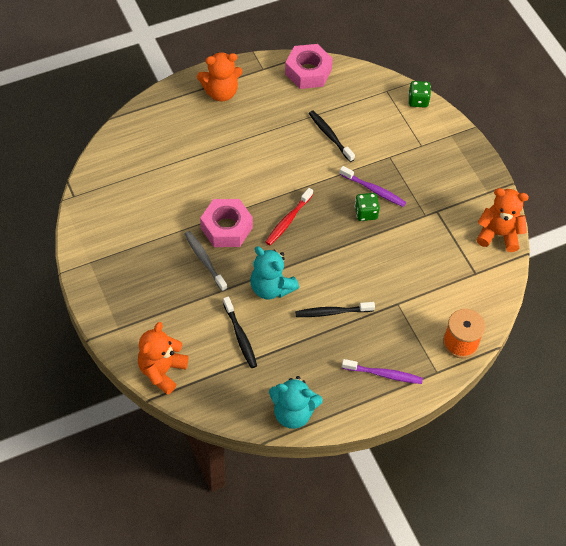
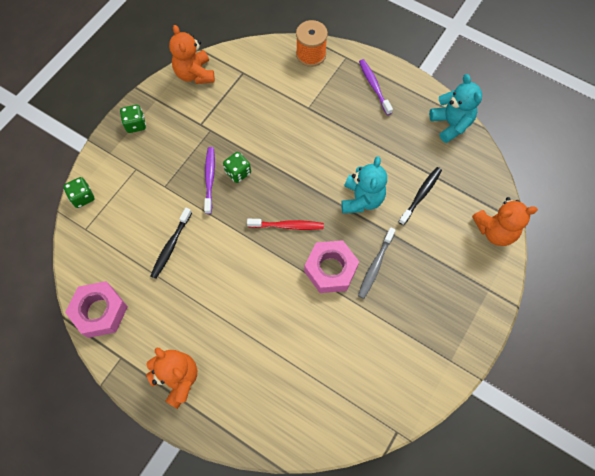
camera: 120 degrees left, 10 degrees up
(332, 312) = (349, 145): black toothbrush -> none
(469, 165) = (135, 124): none -> green dice

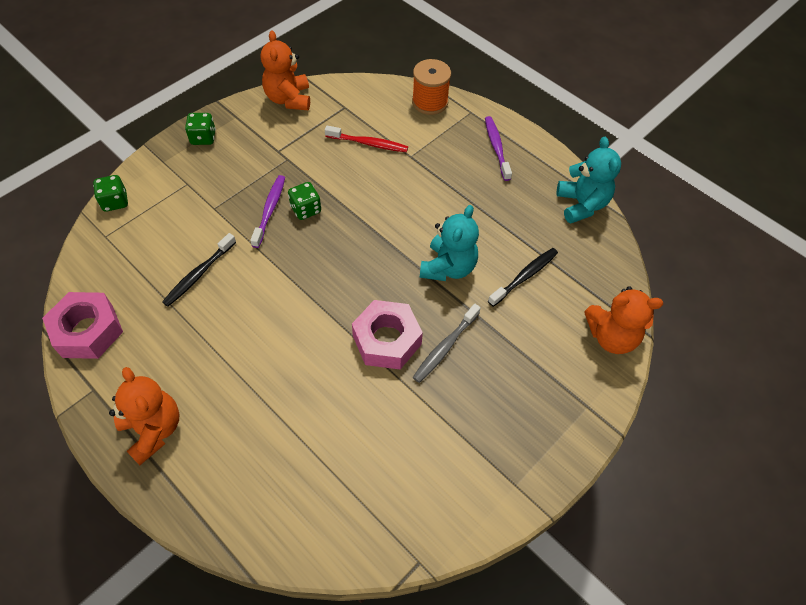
camera: 10 degrees right, 10 degrees down
(287, 226) = (347, 279): red toothbrush -> red toothbrush (368, 143)

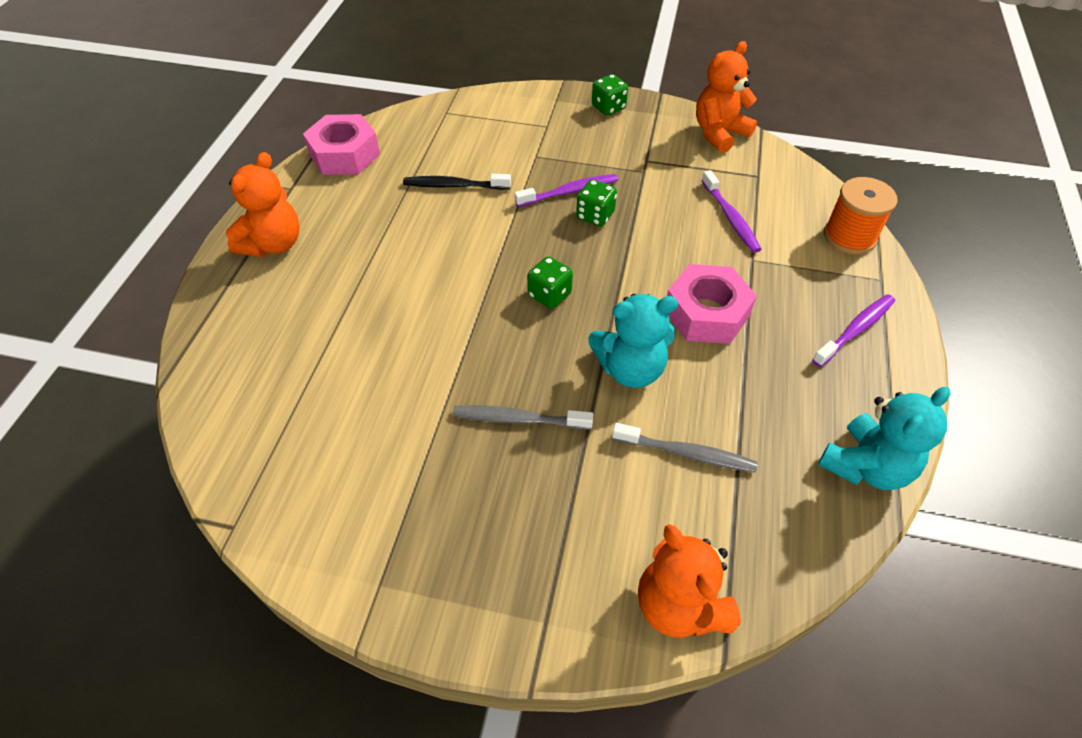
camera: 60 degrees right, 5 degrees down
(115, 202) = (486, 98): green dice -> green dice (549, 295)
(368, 143) = (730, 218): red toothbrush -> purple toothbrush
(387, 340) = (488, 361): pink nut -> pink nut (706, 313)
(524, 276) = (686, 453): black toothbrush -> grey toothbrush

